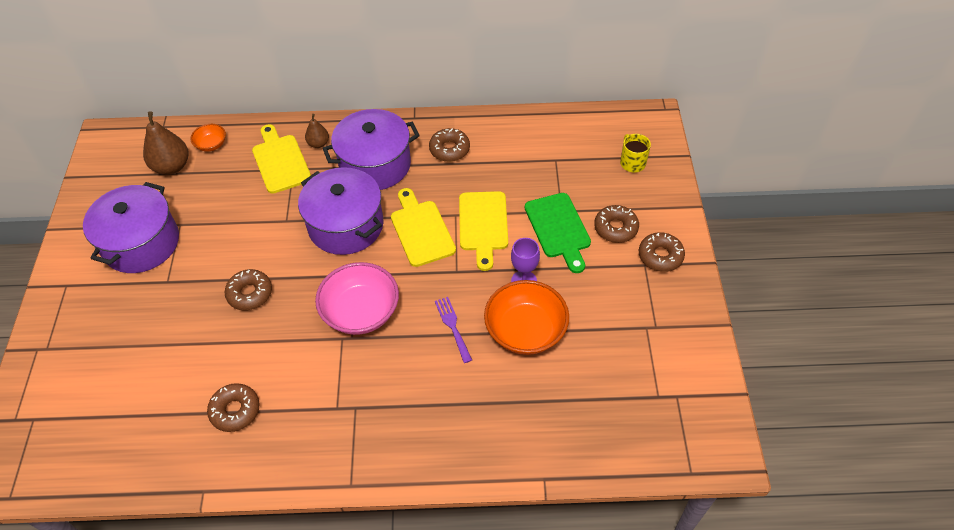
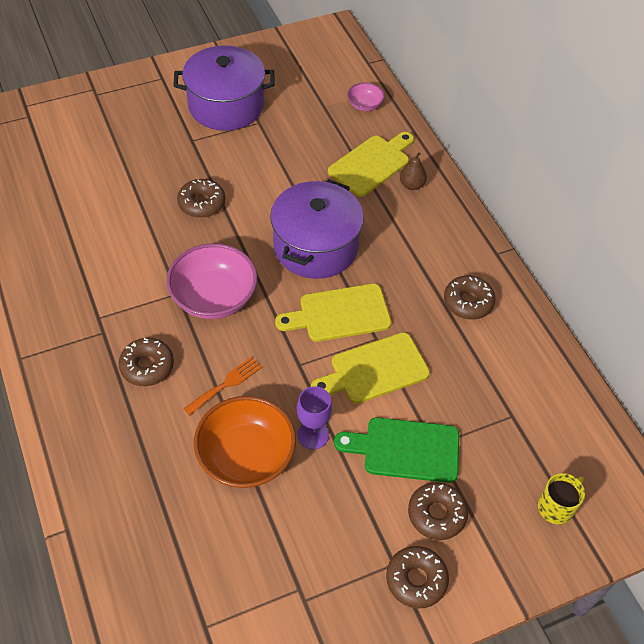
camera: 65 degrees right, 0 degrees up
(172, 166) = (323, 89): brown pear -> none
(211, 145) = (365, 105): orange bowl -> pink bowl
(235, 410) = (73, 242): brown donut -> brown donut (147, 366)
(375, 164) = (409, 242): purple pot -> none
(421, 230) = (340, 314): yellow cutting board -> yellow cutting board turned 150 degrees counterclockwise
(452, 326) = (226, 384): purple fork -> orange fork
(558, 228) = (405, 449): green cutting board -> green cutting board turned 45 degrees clockwise

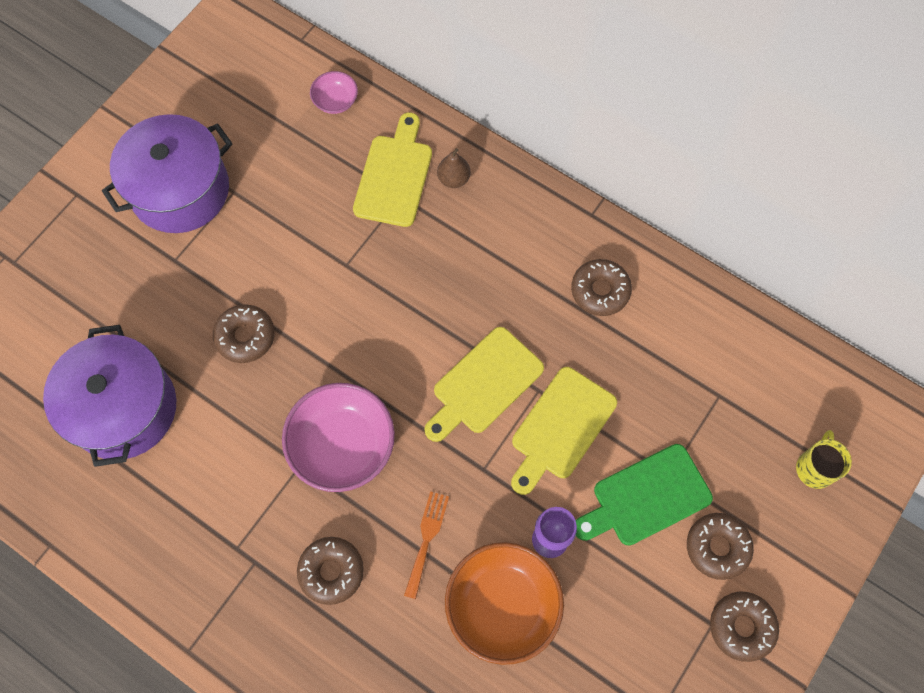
camera: 30 degrees left, 15 degrees up
(315, 246) = (405, 317): purple pot -> purple pot (123, 408)

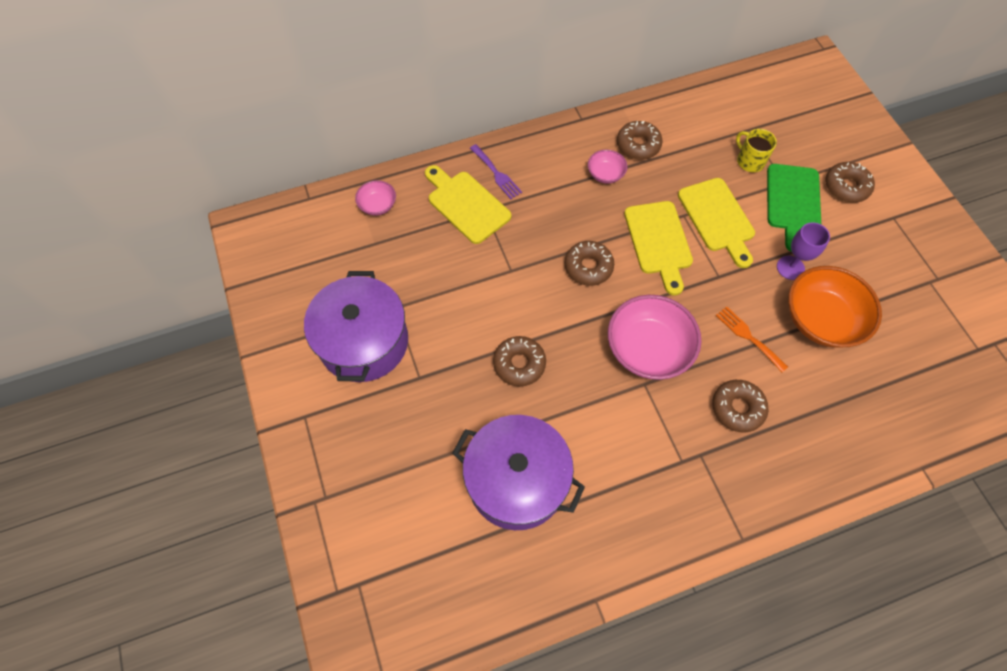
camera: 55 degrees left, 5 degrees down
(453, 179) = (496, 174): brown pear -> purple fork
(533, 281) = (605, 174): none -> pink bowl
(741, 627) = (903, 204): brown donut -> brown donut (588, 267)
(815, 468) = (824, 113): yellow mug -> yellow mug (749, 161)

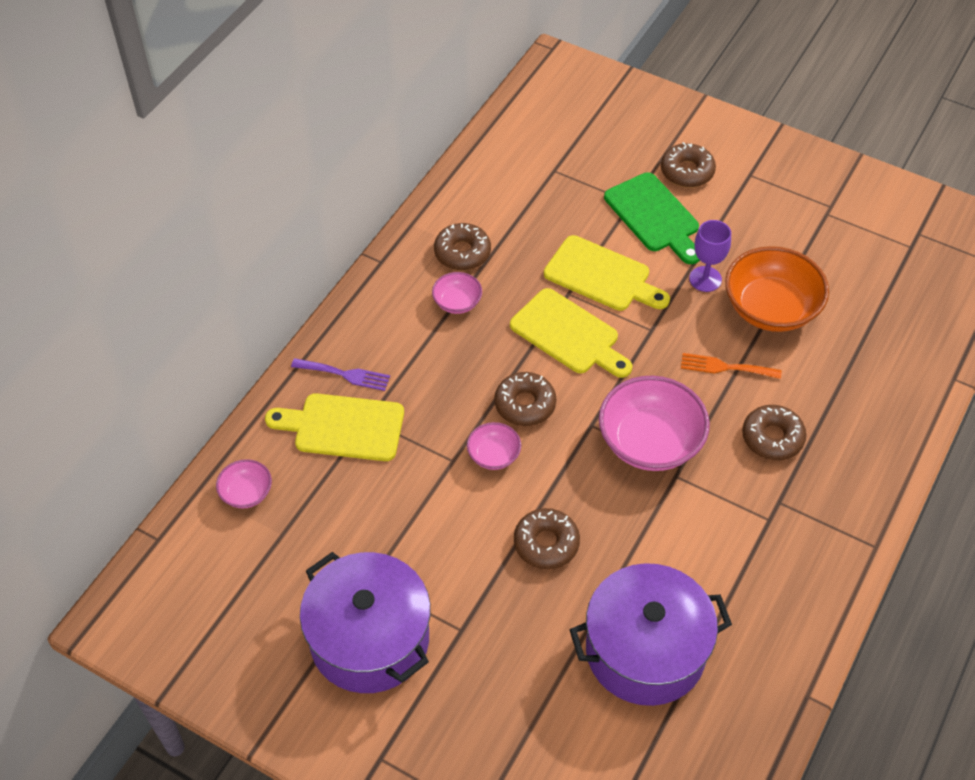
camera: 40 degrees left, 10 degrees down
(539, 285) = (493, 455): none -> pink bowl
(749, 161) = (581, 201): yellow mug -> none

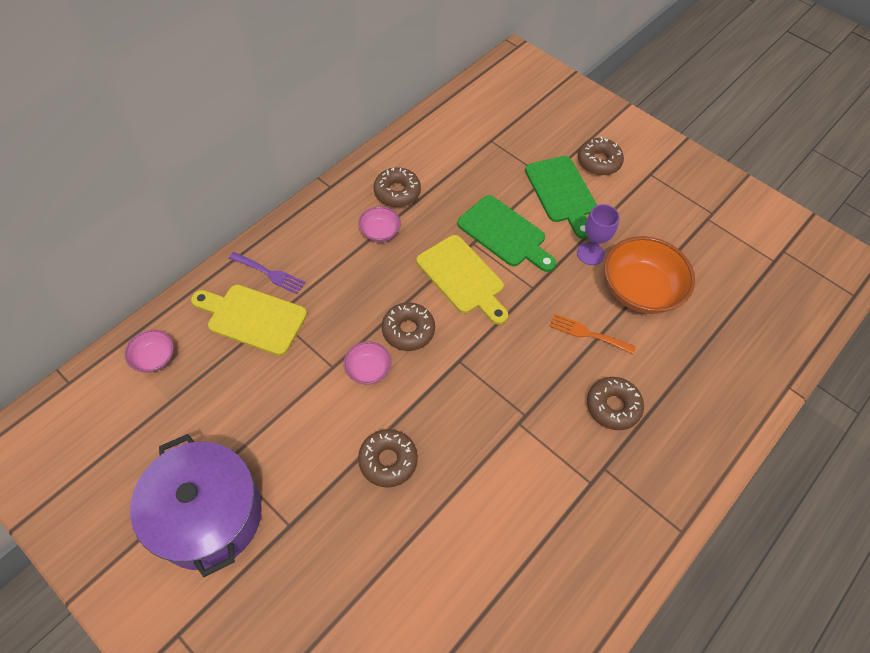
camera: 10 degrees right, 5 degrees up
(601, 276) = (504, 233): yellow cutting board -> green cutting board
(645, 651) = (445, 586): purple pot -> none
(650, 442) = (504, 387): pink bowl -> none

